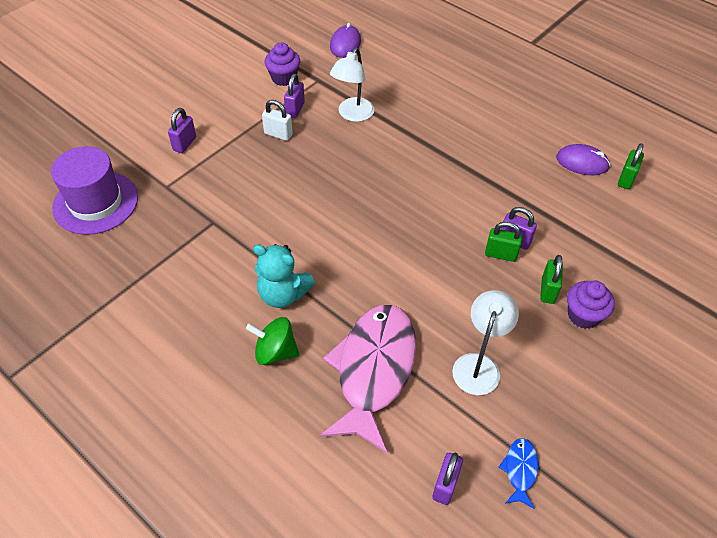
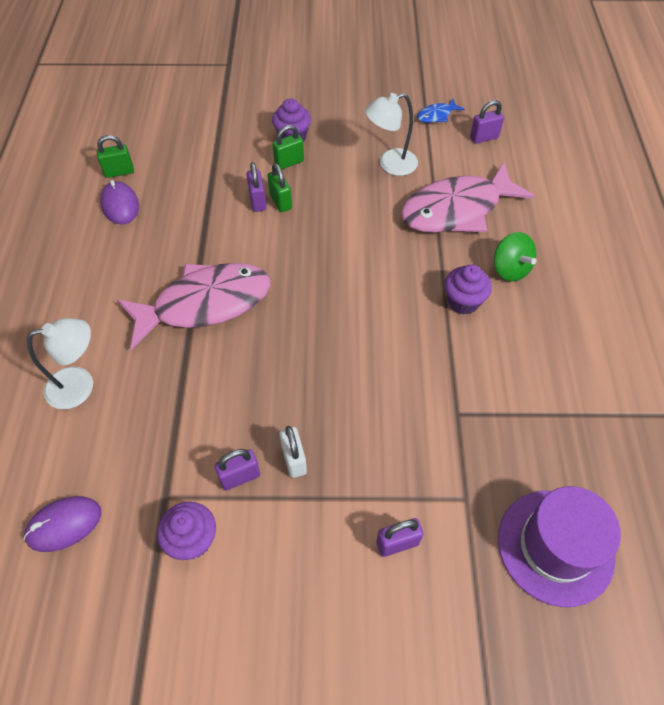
camera: 130 degrees left, 5 degrees up
(283, 294) = (463, 302): turquoise teddy bear -> purple cupcake
(352, 115) = (200, 413): white lamp -> white lamp (80, 385)
(435, 157) = (205, 304): none -> pink fish

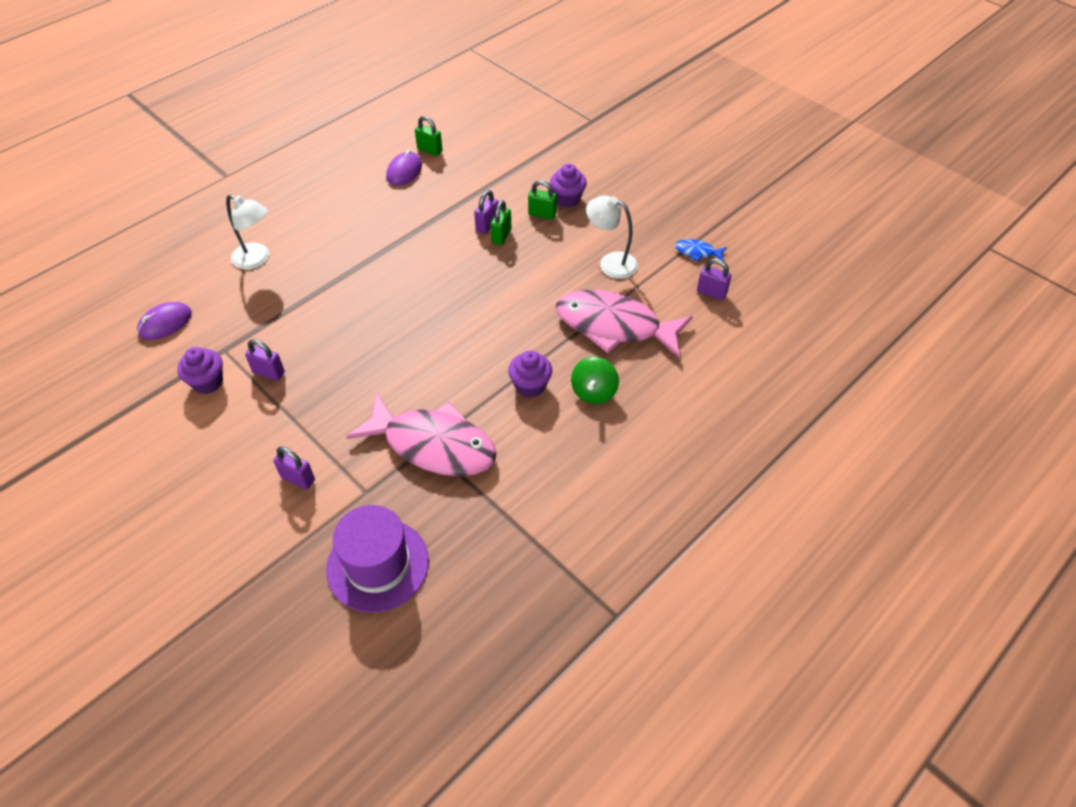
camera: 45 degrees right, 5 degrees down
(64, 524) = (165, 323): purple mouse -> purple mouse turned 60 degrees counterclockwise
(205, 304) = (374, 265): pink fish -> pink fish (433, 445)
(294, 460) = (306, 388): white padlock -> none

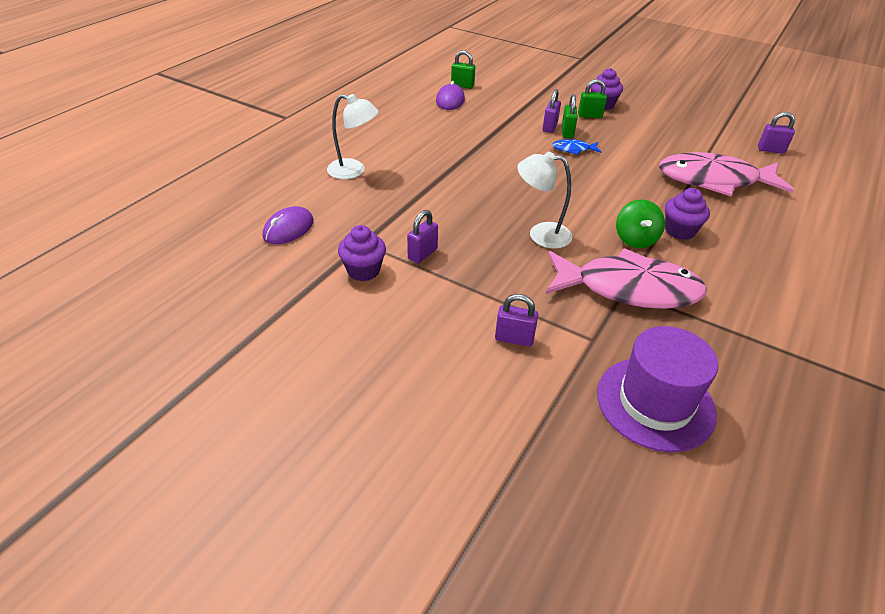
camera: 15 degrees left, 10 degrees down
(269, 372) = (422, 254): purple padlock -> purple padlock turned 60 degrees counterclockwise
(594, 392) = (738, 228): green spinning top -> green spinning top (635, 239)
(610, 263) = (673, 140): white lamp -> white lamp (541, 234)
(697, 252) = (735, 126): blue fish -> blue fish (573, 149)

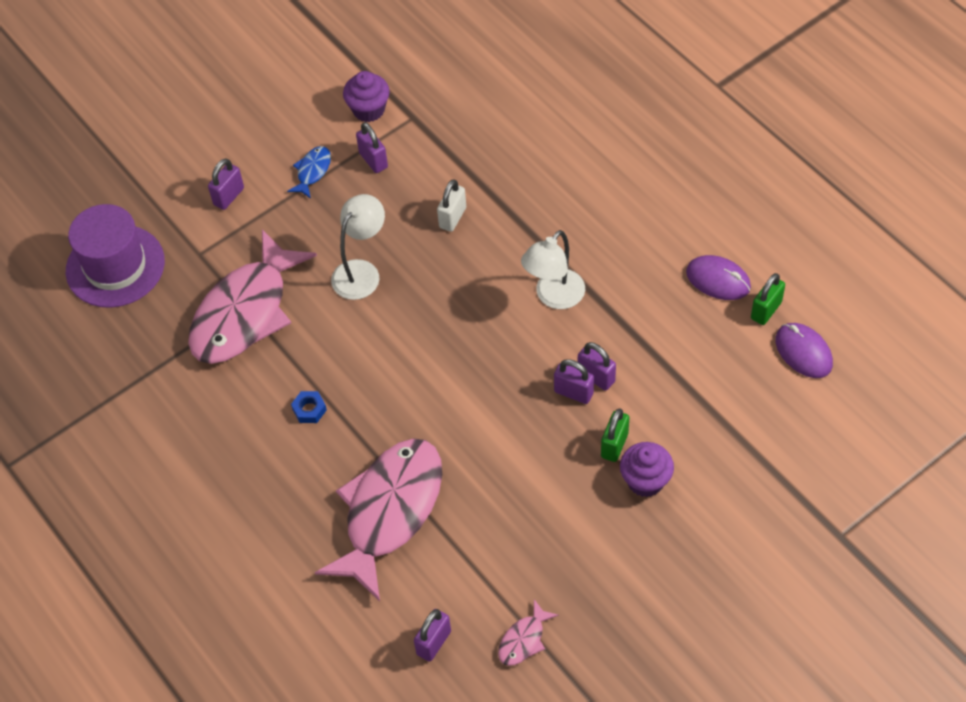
camera: 115 degrees right, 15 degrees up
(288, 229) = (461, 62): purple mouse -> purple mouse (803, 352)
(354, 171) = (555, 133): white lamp -> white lamp (554, 297)
(460, 201) = (452, 218): none -> white padlock
(567, 132) = (573, 392): green padlock -> purple padlock
(573, 149) = (525, 380): blue fish -> blue fish (312, 171)
(635, 239) = (315, 357): green spinning top -> none
(679, 231) = (309, 410): purple cupcake -> blue nut
(733, 124) = (524, 640): none -> pink fish

